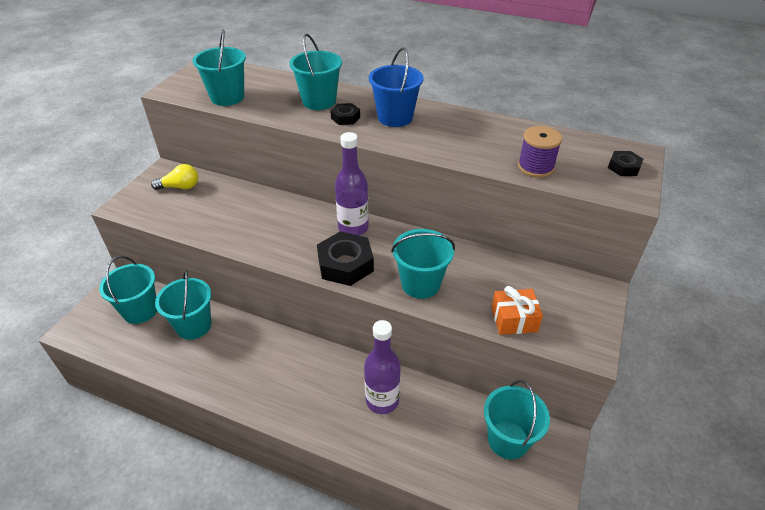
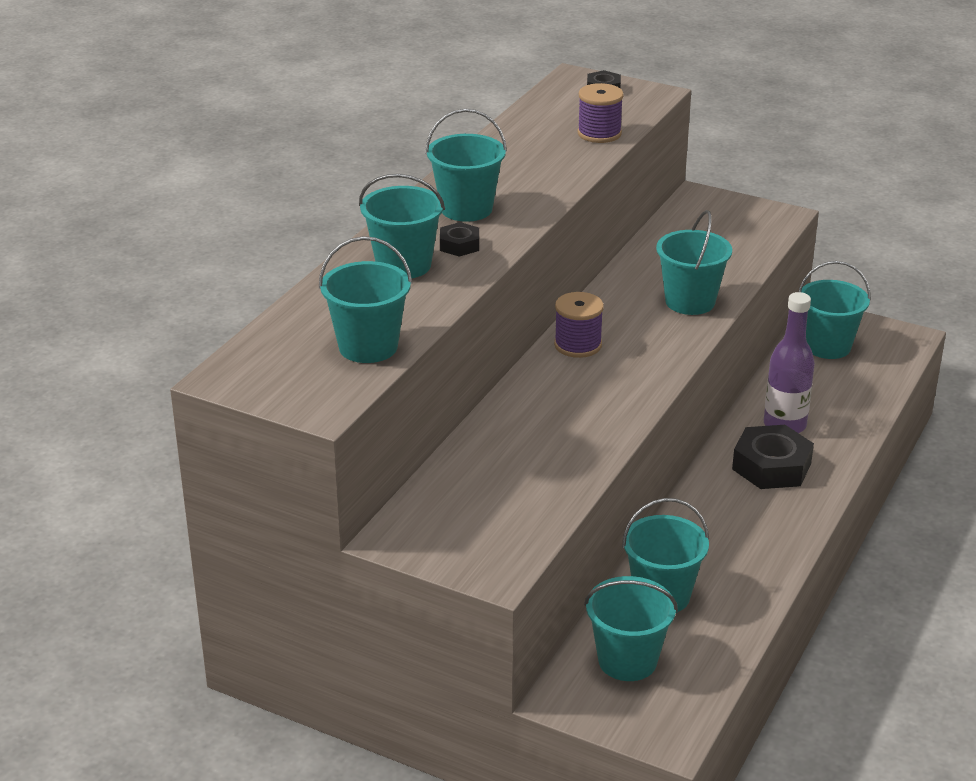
camera: 85 degrees left, 10 degrees down
(180, 187) = (449, 513): yellow light bulb -> none
(345, 264) = (653, 353): black nut -> black nut (771, 466)
(353, 228) = (578, 345): purple bottle -> purple spool
(395, 117) = (466, 209): blue bucket -> turquoise bucket
(514, 319) = (745, 250): orange gift -> none

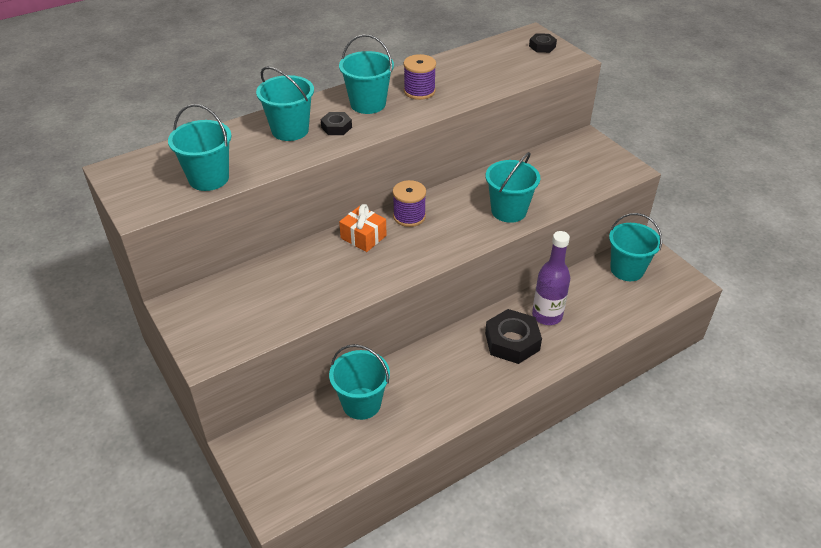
camera: 30 degrees right, 10 degrees up
(546, 385) = (363, 237): none -> orange gift
(599, 133) = (506, 76): purple spool -> purple spool (419, 91)
(627, 660) = (300, 439): turquoise bucket -> none

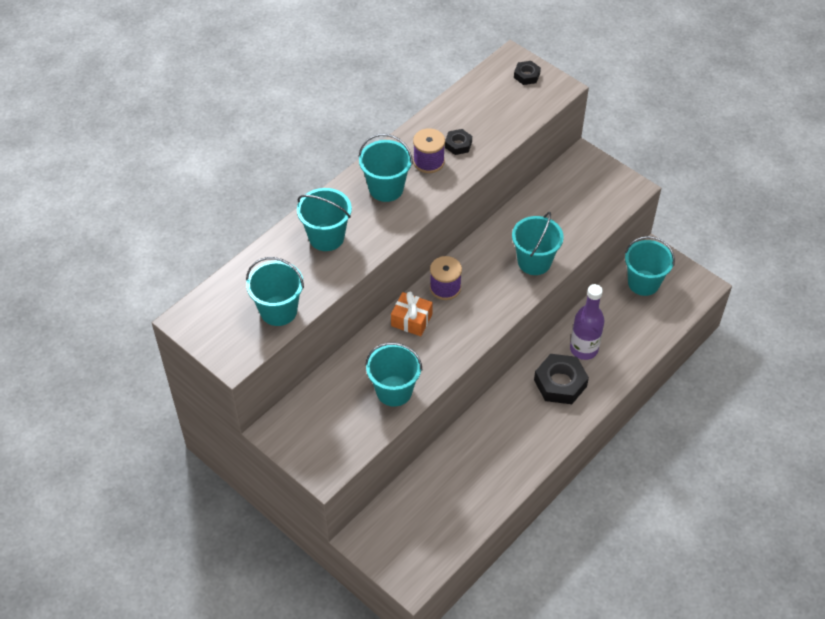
camera: 15 degrees left, 10 degrees up
(336, 127) = (368, 224): black nut -> black nut (458, 144)
(361, 403) = (448, 474): turquoise bucket -> turquoise bucket (394, 391)

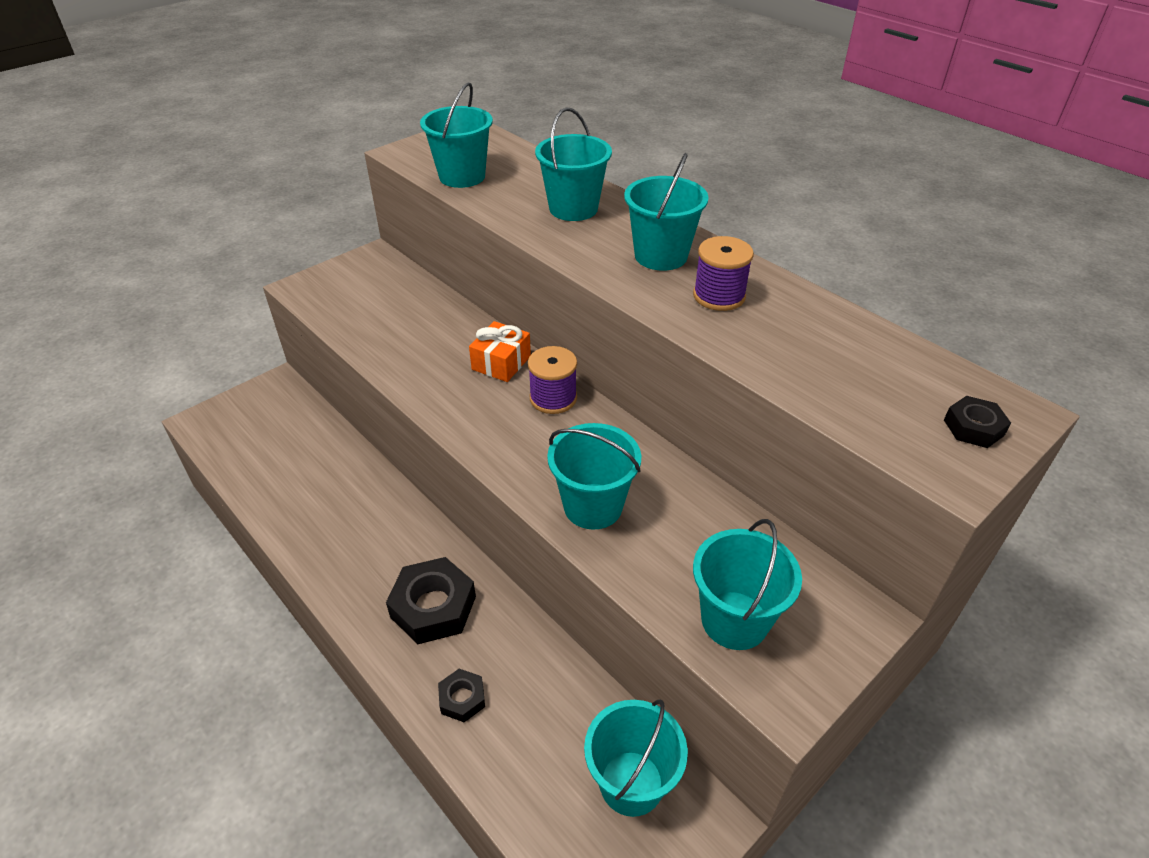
camera: 95 degrees right, 10 degrees down
(394, 391) = (391, 342): turquoise bucket -> turquoise bucket (734, 620)
(458, 144) = (761, 328): black nut -> black nut (462, 698)
(584, 349) = (492, 651): purple bottle -> none

